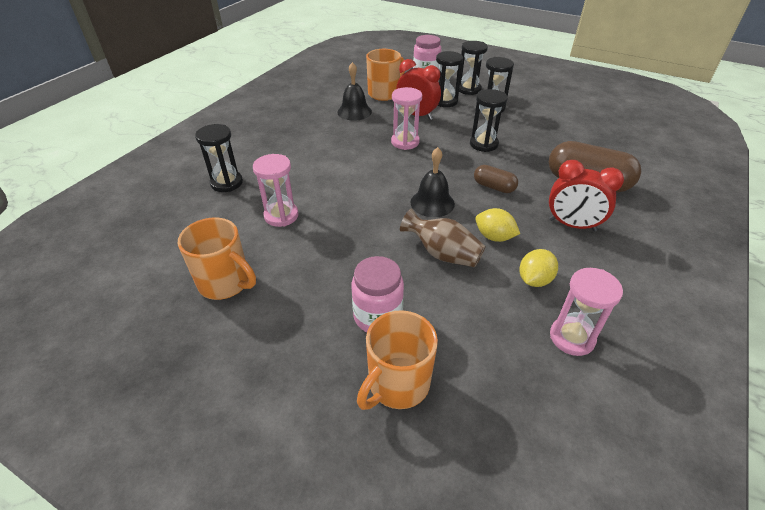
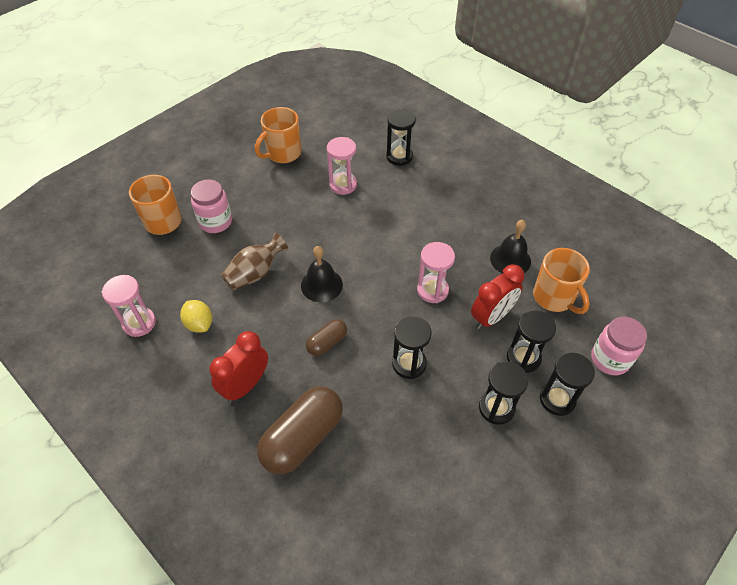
camera: 105 degrees right, 10 degrees up
(494, 237) = (258, 315): yellow lemon -> none

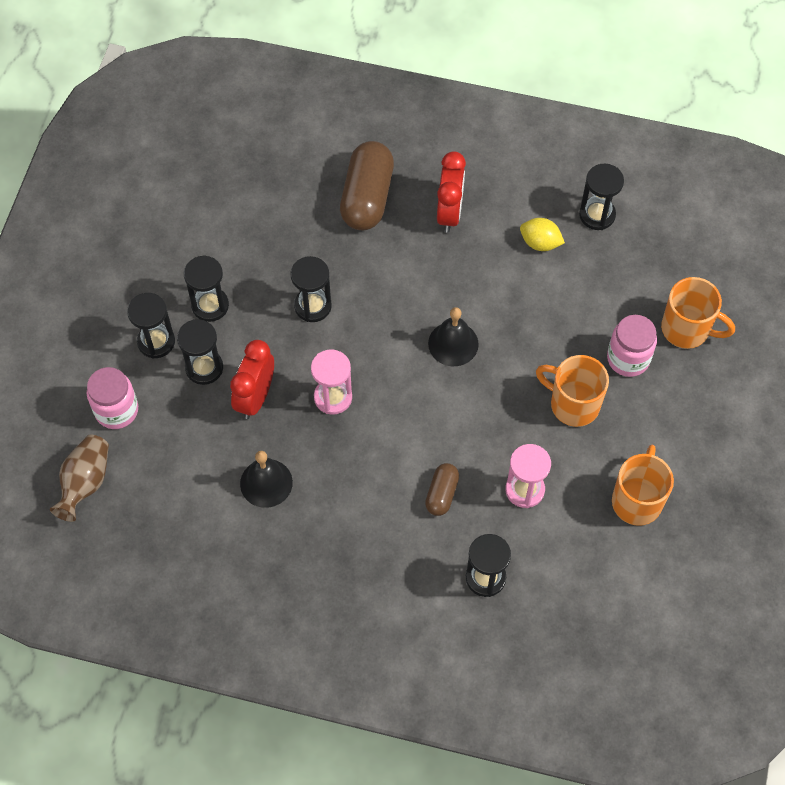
camera: 150 degrees right, 10 degrees up
(139, 323) = (597, 215): pink hourglass -> black hourglass
(255, 273) = (531, 321): brown vase -> brown vase (85, 482)
(327, 343) = (404, 287): brown capsule -> brown capsule (442, 494)
(554, 297) = (197, 456): orange mug -> orange mug (573, 404)

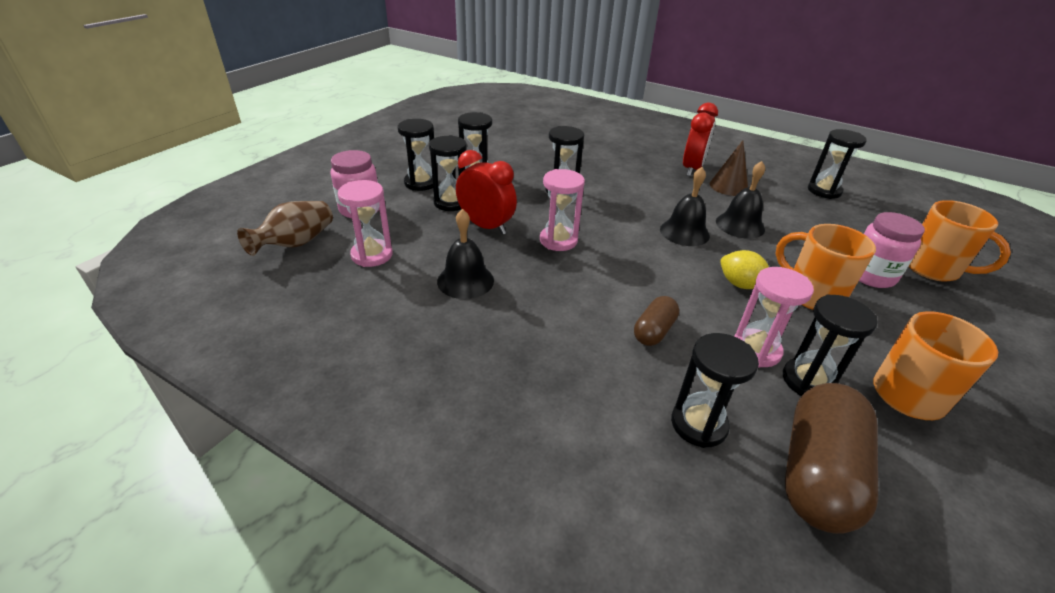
camera: 15 degrees right, 25 degrees down
(166, 476) = (372, 255): none -> pink hourglass
(255, 397) = (486, 226): red clock -> red clock turned 90 degrees clockwise
(367, 197) = (625, 152): brown capsule -> brown capsule (817, 473)
(493, 239) = (728, 186): none -> brown cone
(507, 313) = (740, 225): none -> black bell
(540, 243) = (772, 195): yellow lemon -> yellow lemon (740, 284)
(564, 511) = (808, 381): none -> black hourglass

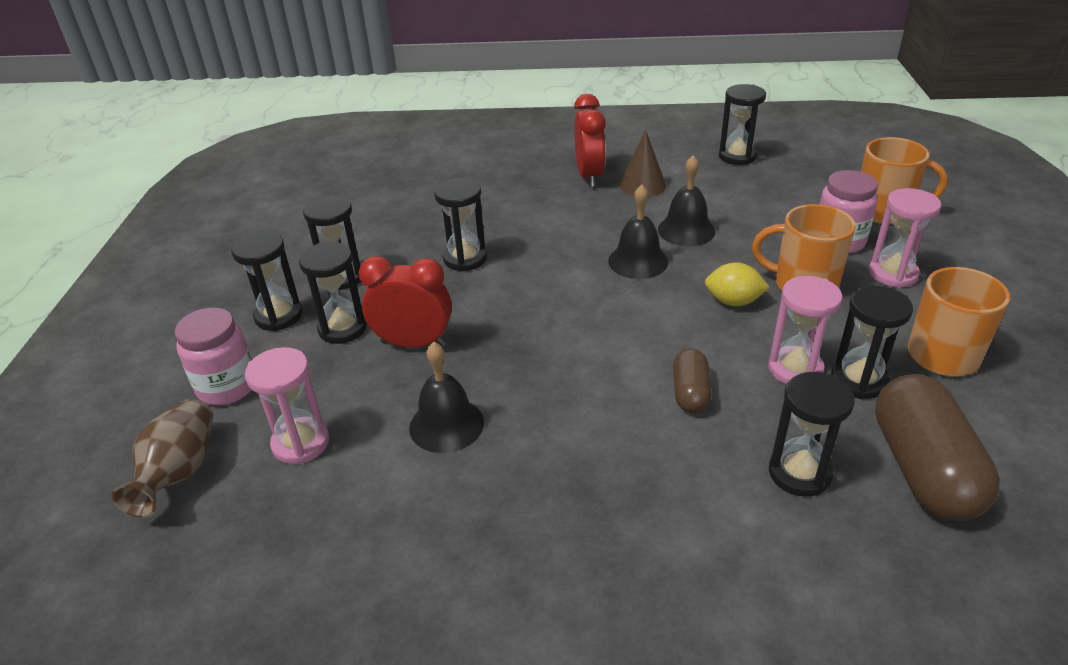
camera: 25 degrees left, 0 degrees up
(558, 240) = (512, 327): pink hourglass -> pink hourglass (892, 274)

